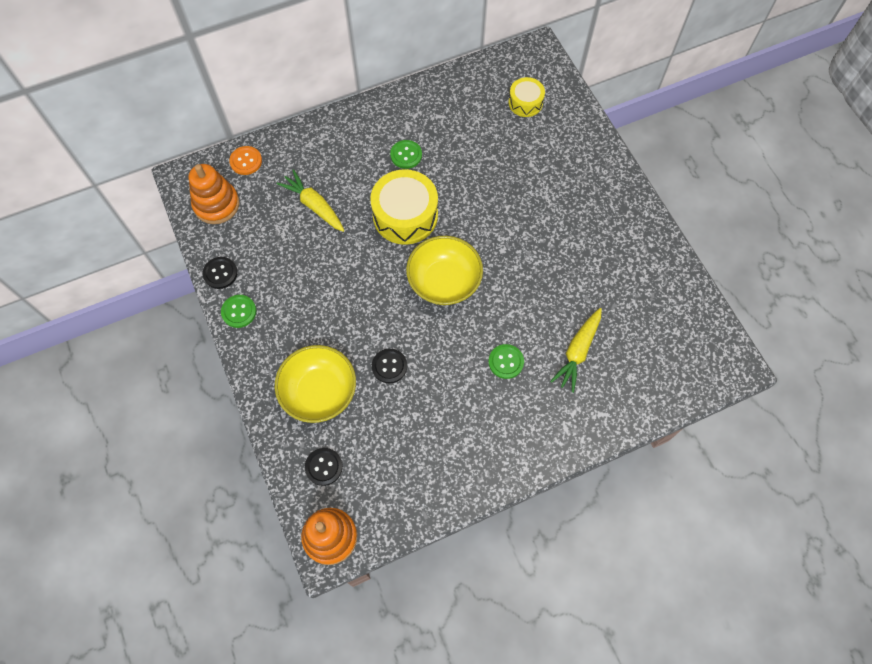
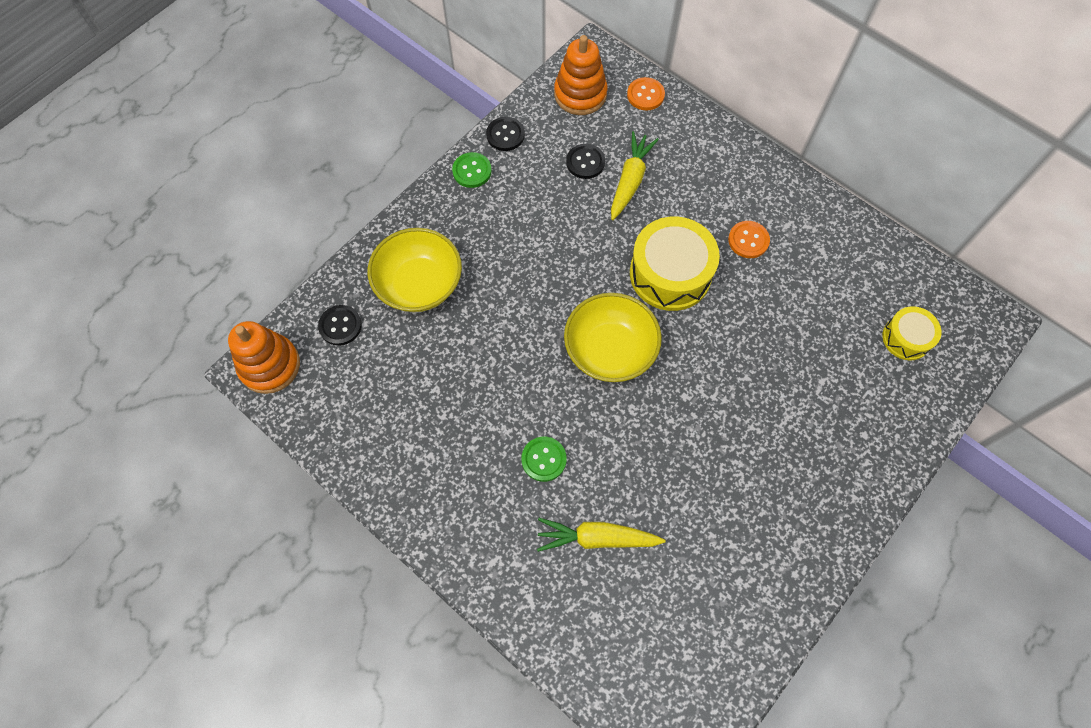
camera: 65 degrees right, 0 degrees up
(389, 366) = (479, 338): black button -> black button (585, 162)
(406, 155) = (748, 240): green button -> orange button

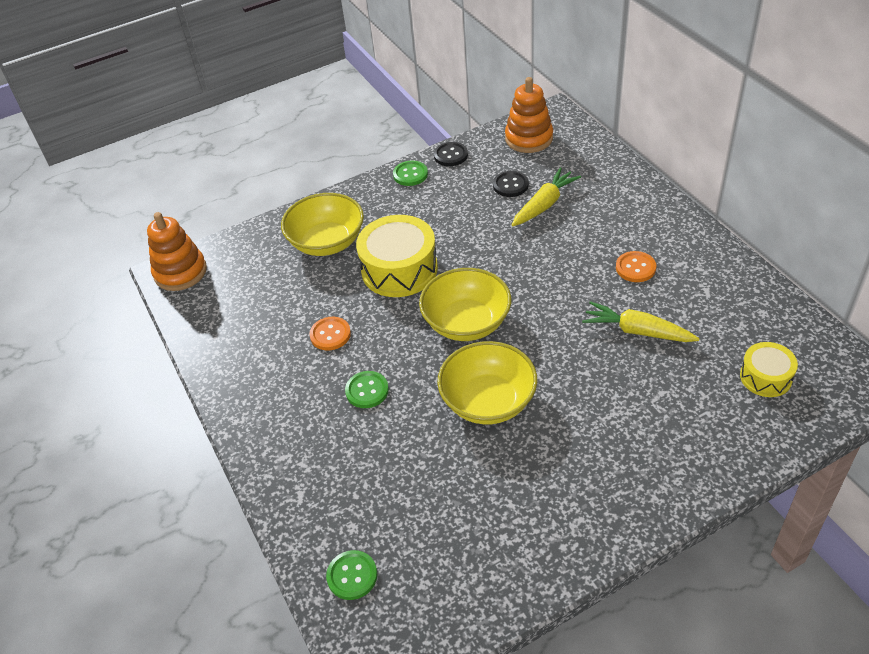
camera: 25 degrees right, 20 degrees down
(340, 326) = (249, 257): black button -> none
(596, 538) = (383, 463): yellow carrot -> yellow carrot (637, 331)
(618, 669) = (352, 576): none -> green button
(645, 95) = (587, 148): orange button -> orange button (330, 334)
(667, 437) = (488, 401): none -> yellow bowl
(670, 274) = (549, 278): yellow drum -> yellow drum (399, 269)

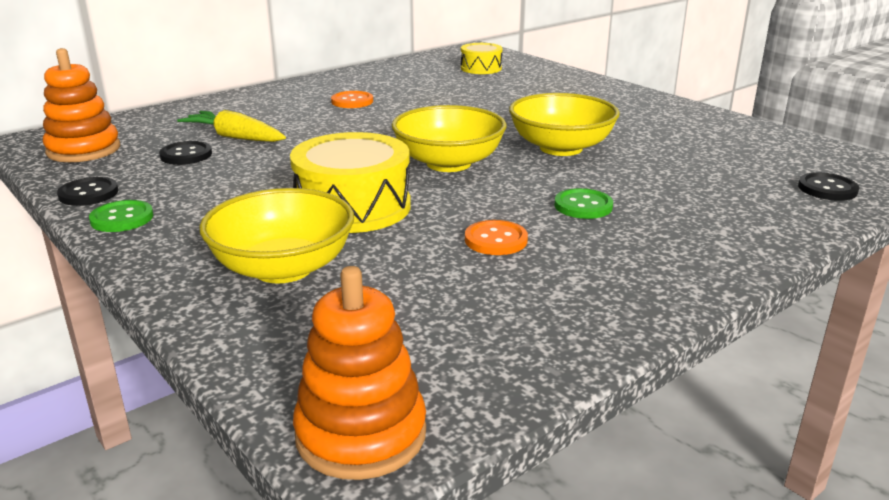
camera: 105 degrees left, 20 degrees down
(352, 576) = (827, 189): green button -> black button
(637, 331) = (441, 100): yellow carrot -> none

